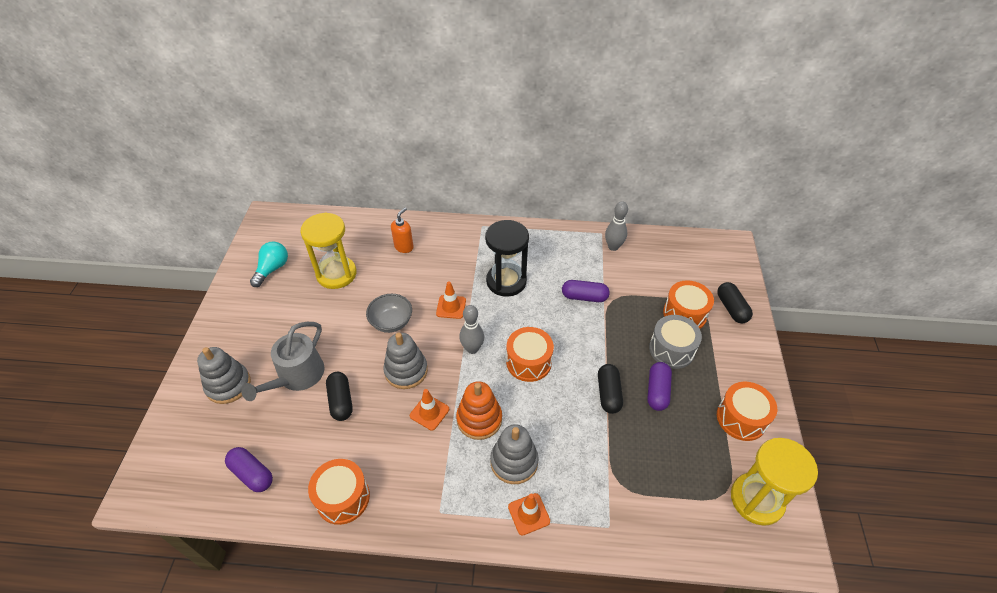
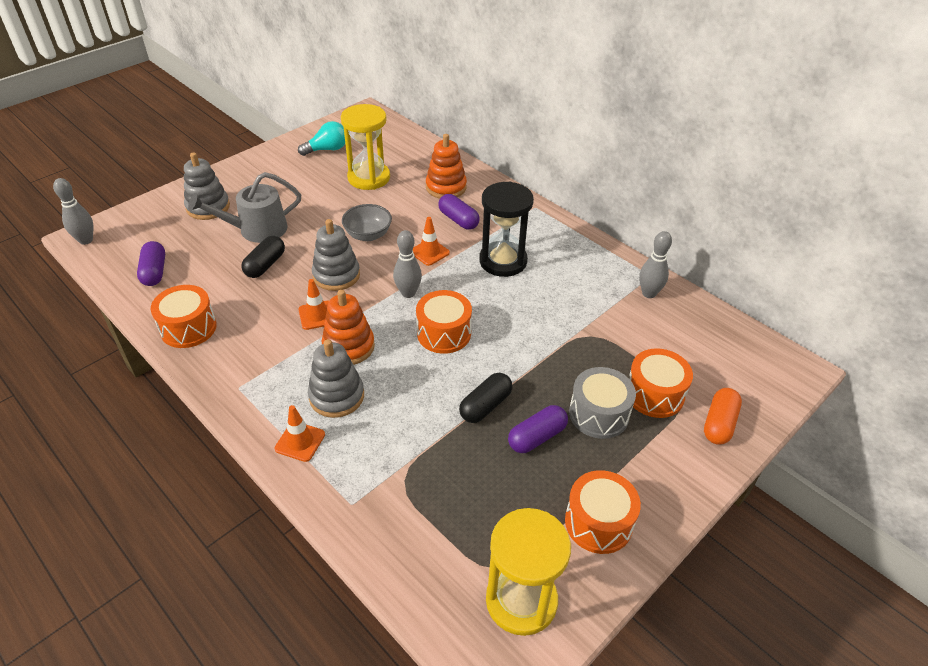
camera: 40 degrees right, 5 degrees down
(146, 493) = (86, 240): none -> grey bowling pin
(404, 247) = (446, 187): orange soap dispenser -> orange stacking toy
(584, 297) = (563, 316): purple capsule -> purple capsule (458, 220)
(731, 308) = (719, 424): black capsule -> orange capsule

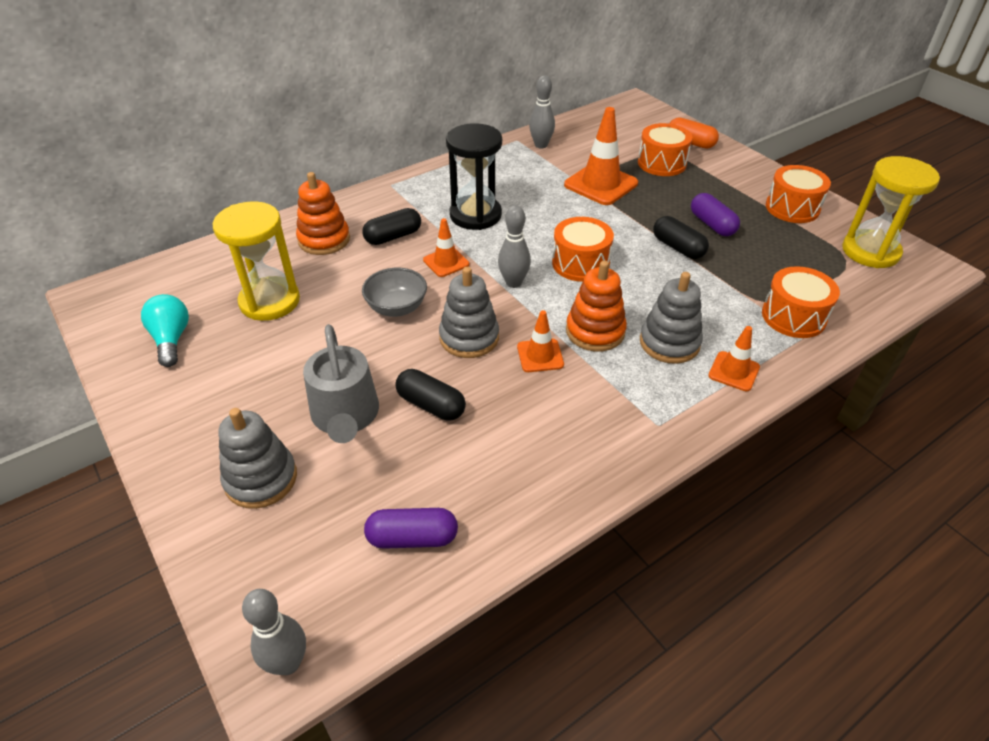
camera: 80 degrees left, 0 degrees up
(188, 328) = (548, 482): orange drum -> orange drum (793, 316)
(458, 220) = (393, 237): purple capsule -> black capsule
(587, 343) = (601, 184): none -> orange traffic cone
(598, 414) = (684, 191): grey drum -> none

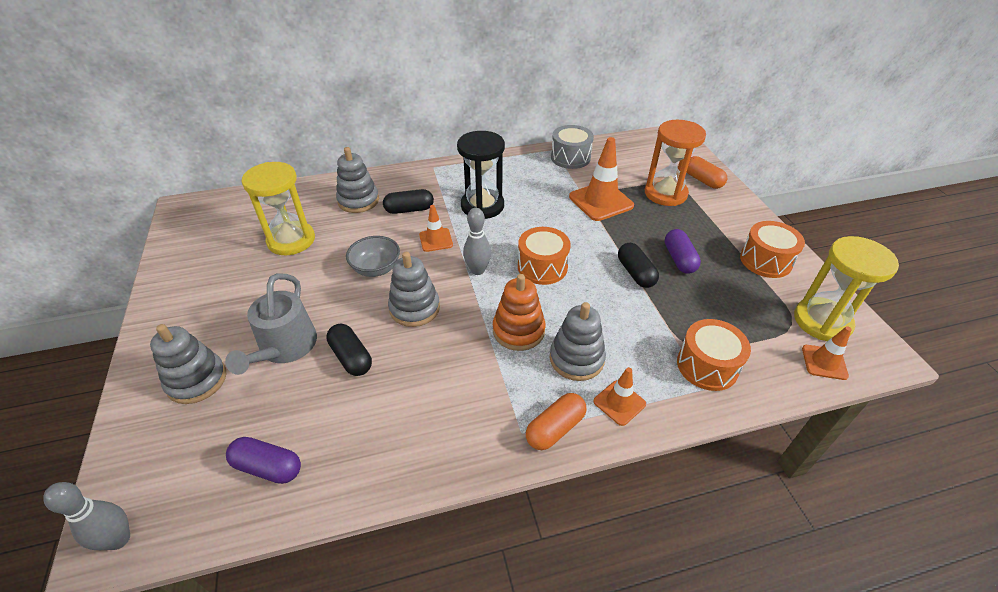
camera: 20 degrees right, 0 degrees up
(171, 339) = (210, 253): turquoise light bulb -> none
(324, 240) = (358, 201): orange stacking toy -> grey stacking toy
(540, 356) = (460, 339): orange traffic cone -> orange traffic cone (824, 362)
(541, 145) = (570, 157): grey bowling pin -> grey drum
(661, 163) = (665, 193): orange drum -> orange hourglass
(688, 412) = (555, 428): none -> orange capsule

